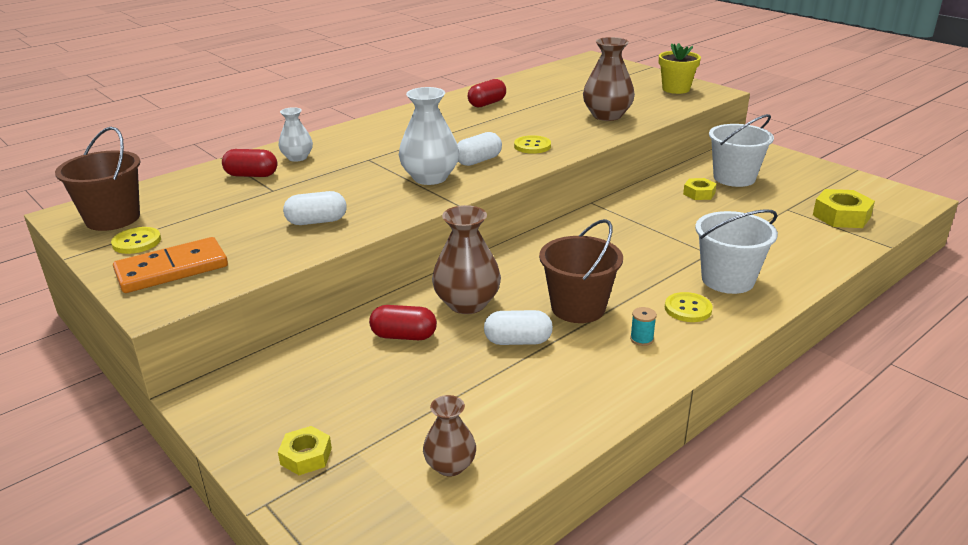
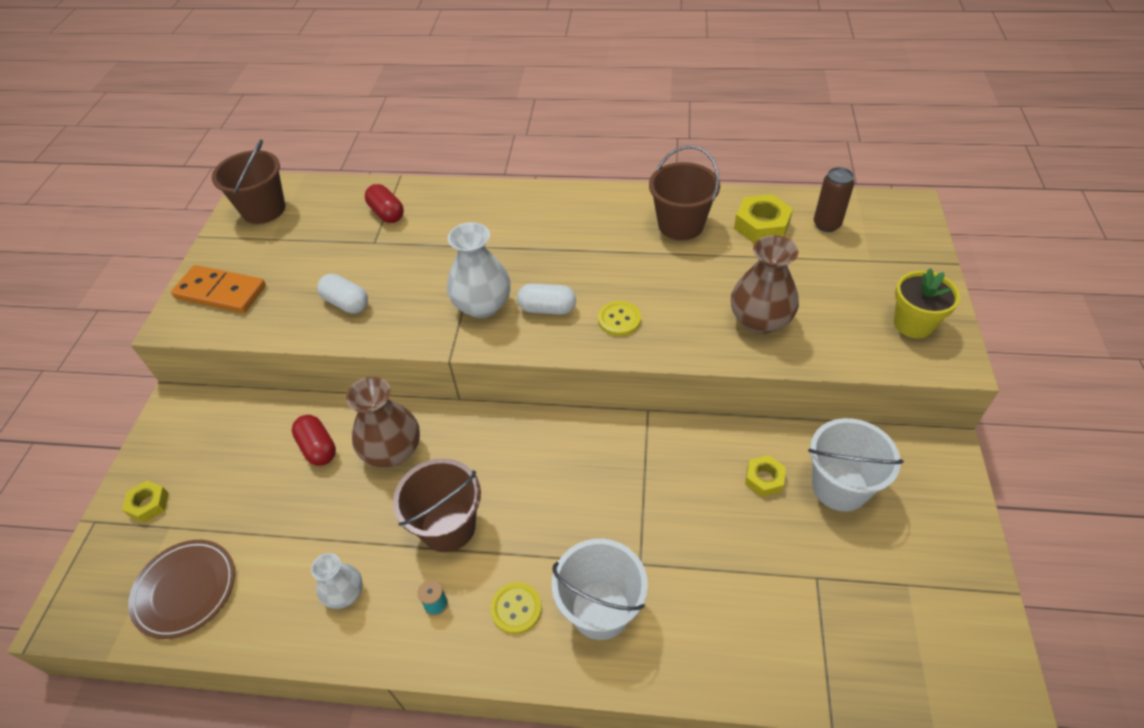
camera: 50 degrees right, 20 degrees up
(137, 242) = (242, 247): yellow button -> none
(297, 157) = (440, 210): white vase -> white vase (345, 593)
(450, 465) = (185, 590): brown vase -> brown plate
(487, 104) = (680, 225): red capsule -> brown bucket
(518, 341) = (365, 521): white capsule -> none
(566, 76) = (826, 224): none -> brown can
(841, 216) = (859, 640): yellow nut -> yellow nut (761, 225)

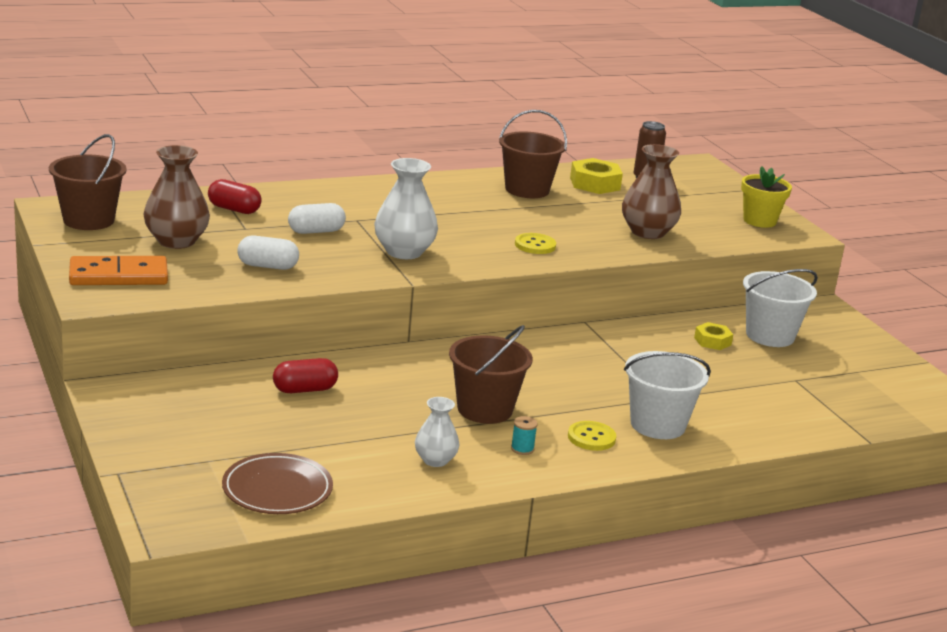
camera: 35 degrees left, 25 degrees down
(148, 504) = (166, 452): yellow nut -> none
(318, 448) = (304, 390): red capsule -> red capsule turned 45 degrees counterclockwise
(392, 451) = (382, 379): brown vase -> brown vase (176, 241)
(547, 309) = (466, 247): white capsule -> white capsule (316, 231)

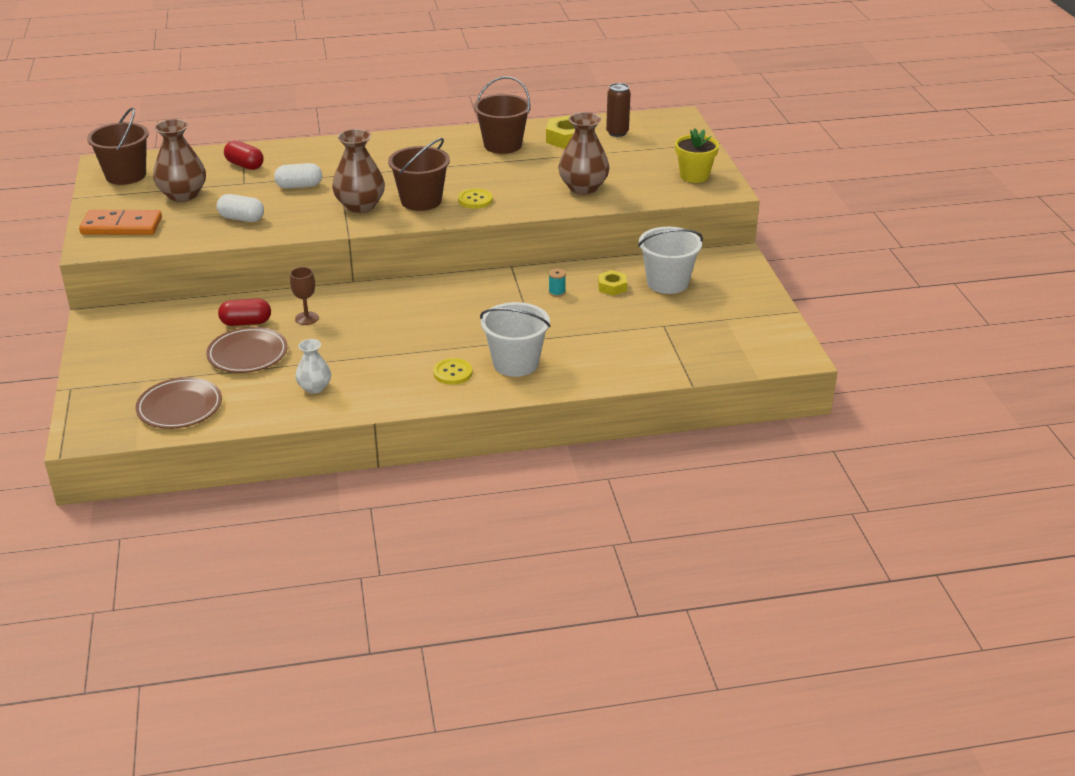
camera: 15 degrees right, 10 degrees up
(328, 425) = (247, 354): none -> brown plate
(377, 383) = (306, 318): none -> brown goblet
(404, 252) = (360, 206): white vase -> brown vase
(484, 409) = (379, 344): brown bucket -> brown bucket (421, 201)
(522, 449) = (390, 380): turquoise spool -> turquoise spool (557, 292)

